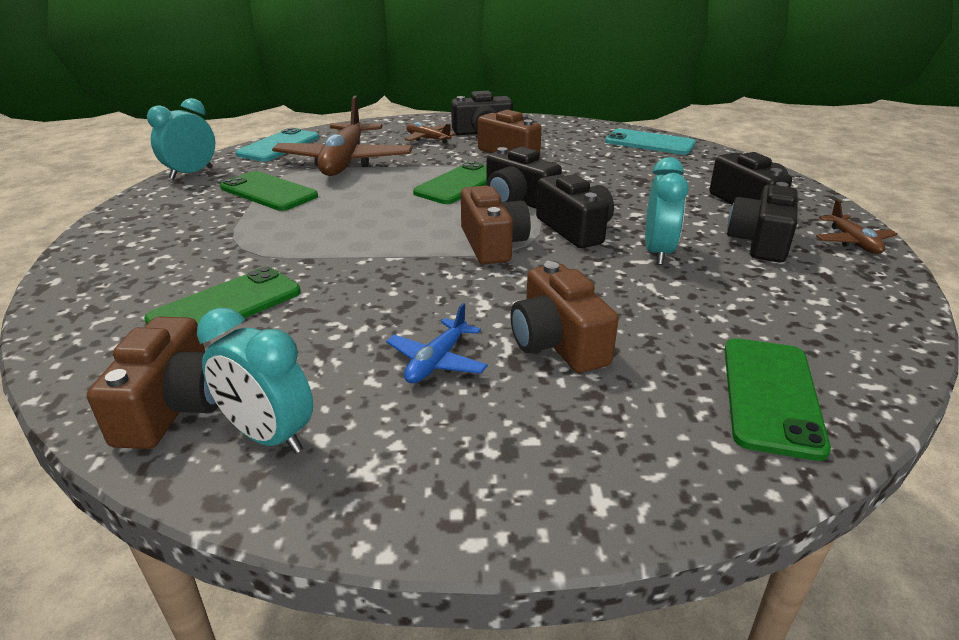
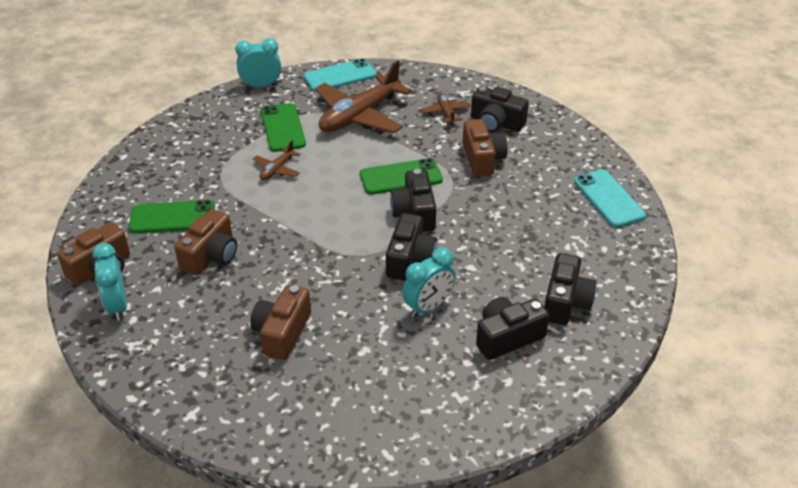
camera: 40 degrees right, 10 degrees up
(437, 361) = (218, 309): blue plane -> none
(492, 244) = (346, 244): brown camera -> brown camera (211, 256)
(770, 395) = (329, 424): green phone -> none
(853, 242) = (571, 375): brown plane -> brown plane (277, 169)

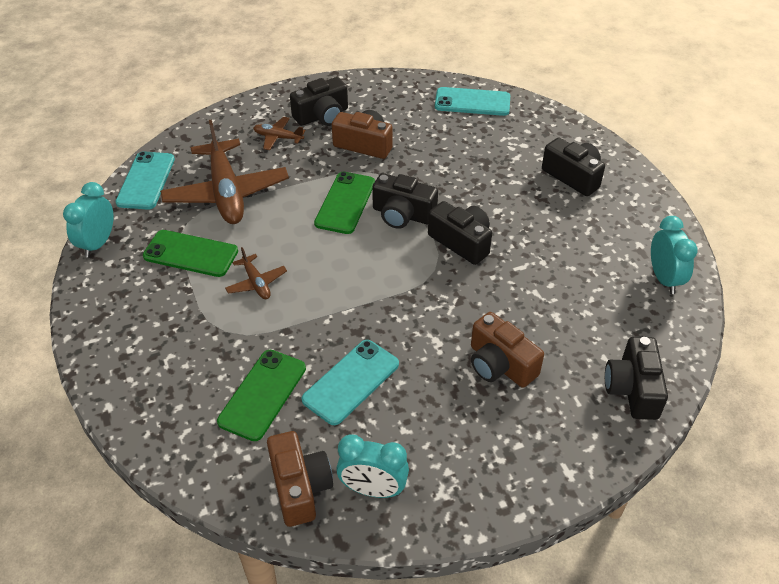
camera: 60 degrees left, 5 degrees up
(211, 256) = (351, 382): brown camera -> turquoise phone
(428, 307) = (529, 255): turquoise clock -> turquoise clock (664, 279)
(507, 337) = (592, 224): black camera -> black camera (633, 389)

